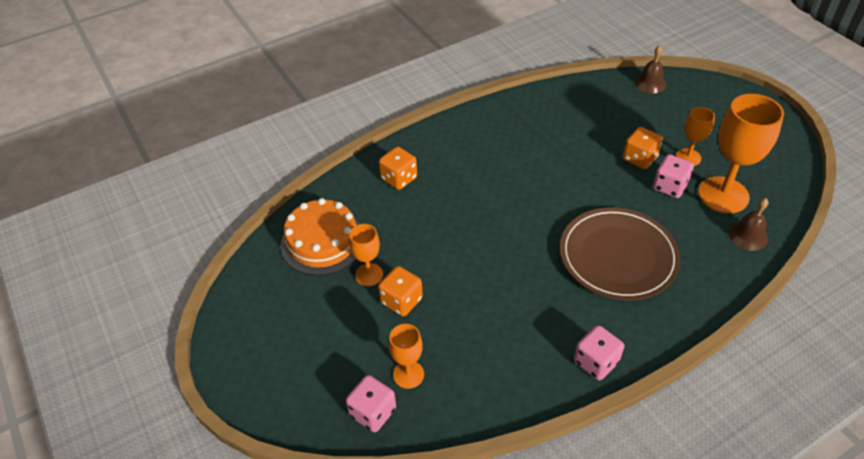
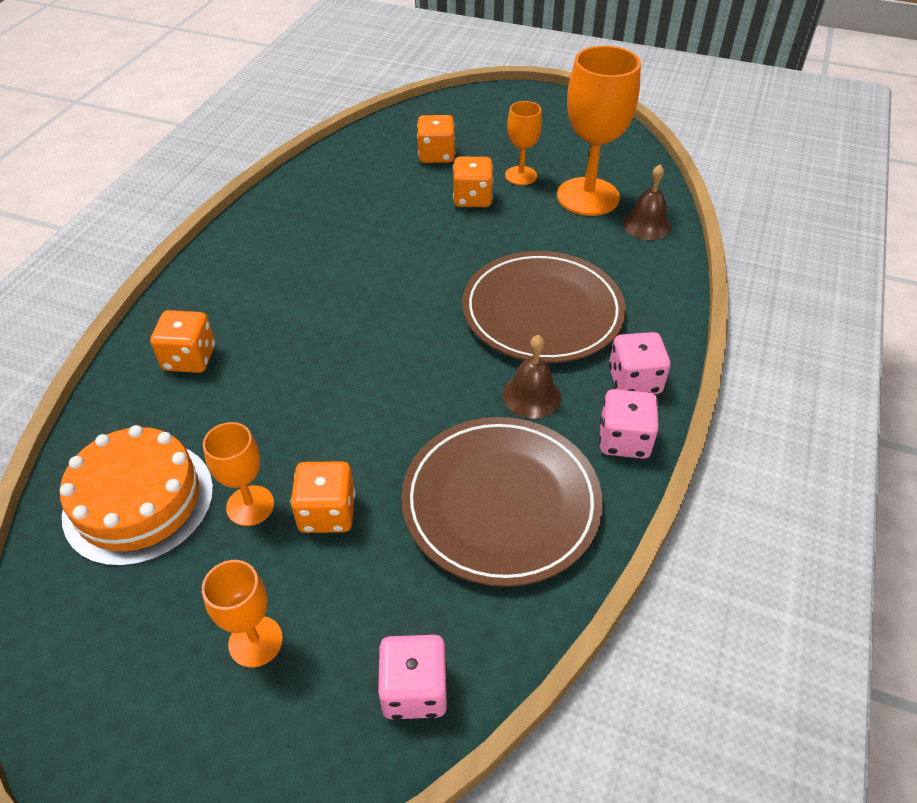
camera: 40 degrees left, 0 degrees up
(408, 374) = (419, 603): orange goblet -> orange goblet (255, 641)
(493, 352) = (501, 503): none -> brown plate
(642, 116) = (436, 155): none -> orange dice
(650, 83) = (415, 118): brown bell -> brown bell (531, 395)
(669, 186) = (529, 213): pink dice -> pink dice (634, 381)

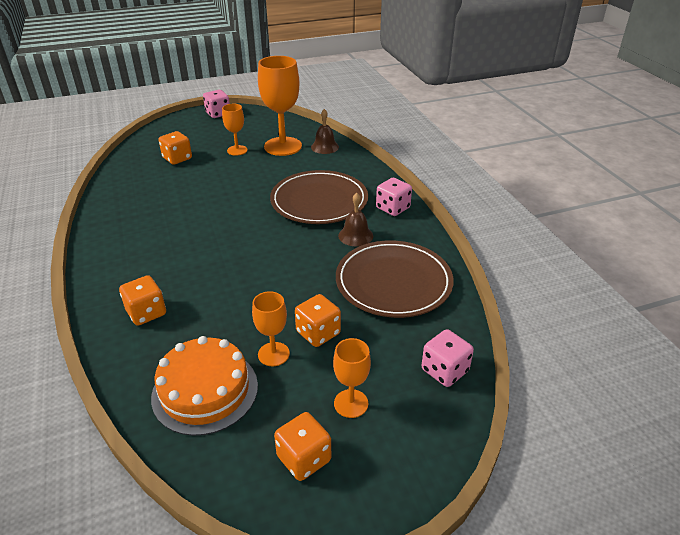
camera: 40 degrees left, 10 degrees down
(472, 198) = (223, 170): orange dice -> orange dice (304, 458)
(624, 440) = (415, 231): pink dice -> pink dice (218, 114)

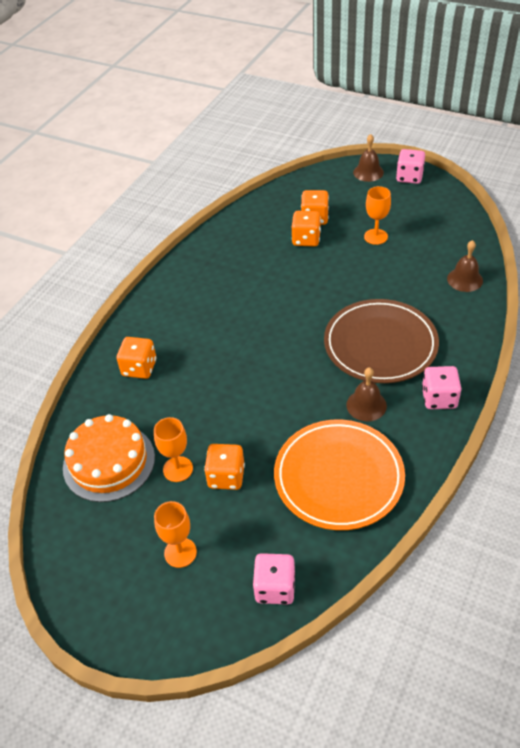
camera: 50 degrees right, 10 degrees up
(184, 121) = (368, 172): none -> brown bell
(283, 146) = (424, 255): orange goblet -> none
(304, 458) = (108, 564): orange dice -> orange dice (306, 239)
(393, 282) = (338, 477): brown plate -> orange plate

